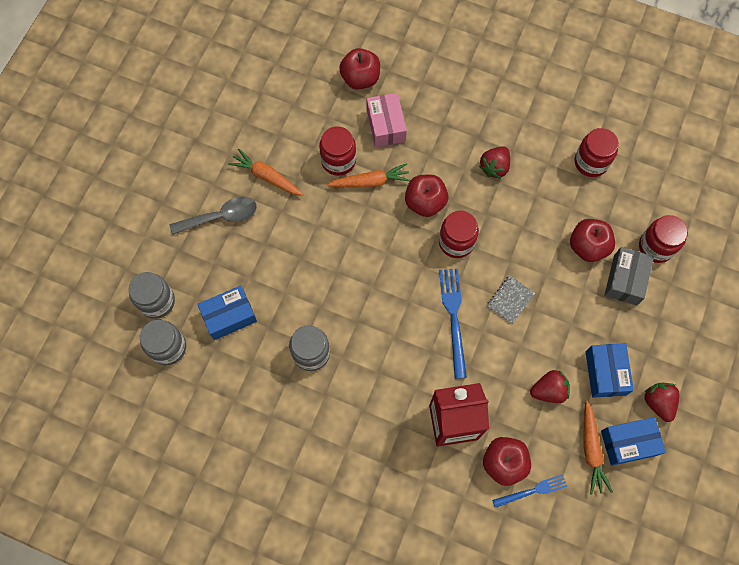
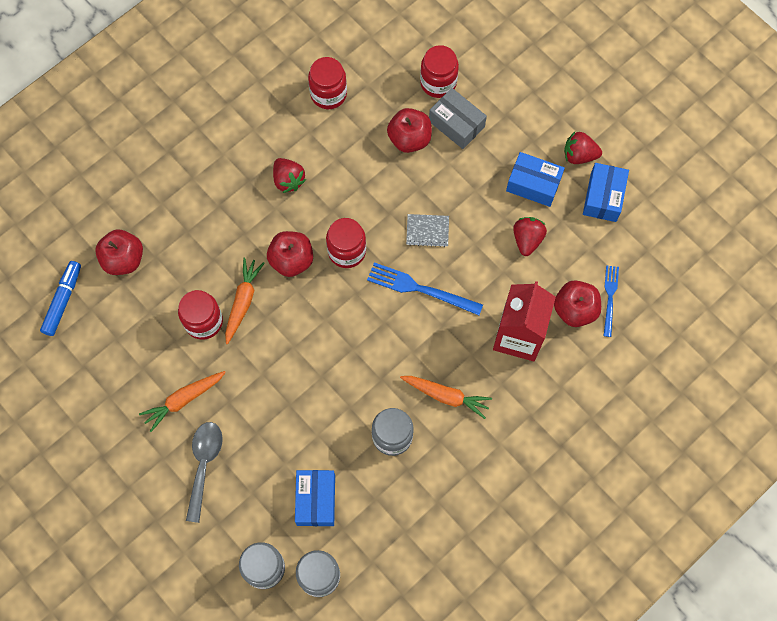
camera: 65 degrees left, 0 degrees up
(305, 53) = (63, 300): none -> blue marker
(385, 125) = (189, 259): pink box -> none
(510, 300) = (427, 231): grey notebook -> grey notebook turned 60 degrees counterclockwise
(591, 450) = (596, 231): orange carrot -> orange carrot (446, 396)

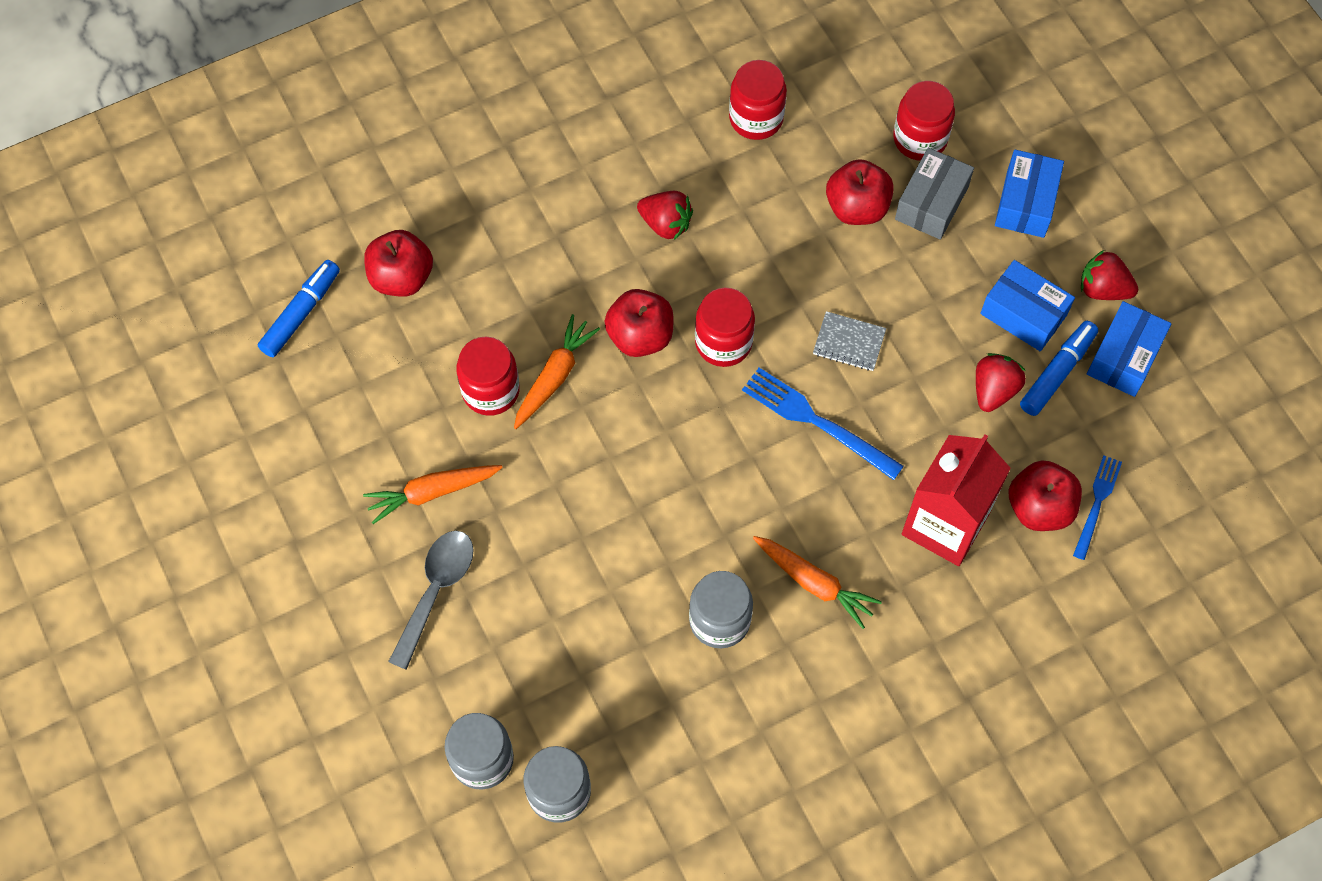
camera: 15 degrees right, 5 degrees down
(288, 180) = (666, 224): red strawberry -> red strawberry turned 45 degrees counterclockwise
(316, 500) = (583, 682): blue box -> blue box (1025, 203)
(456, 124) = (931, 203): grey box -> grey box turned 60 degrees clockwise
(564, 218) = (1057, 372): none -> blue marker

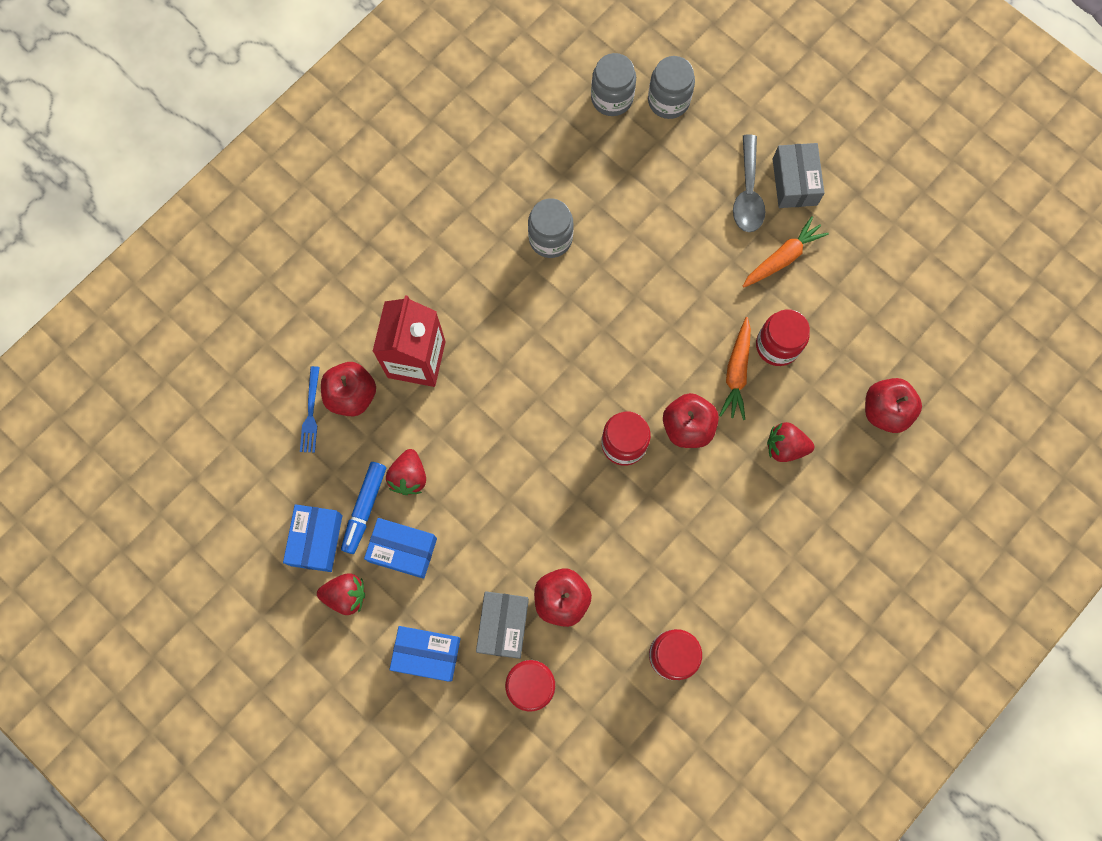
camera: 160 degrees right, 10 degrees up
(301, 313) = (943, 356): blue marker -> none
(368, 584) = (794, 182): none -> grey box
(666, 224) = (706, 529): red strawberry -> red strawberry (785, 446)
(814, 583) = (495, 286): orange carrot -> none
(817, 422) = (532, 405): blue fork -> none
(849, 342) = (530, 477): grey notebook -> none
(1025, 203) = (427, 654): blue box -> blue box turned 75 degrees counterclockwise

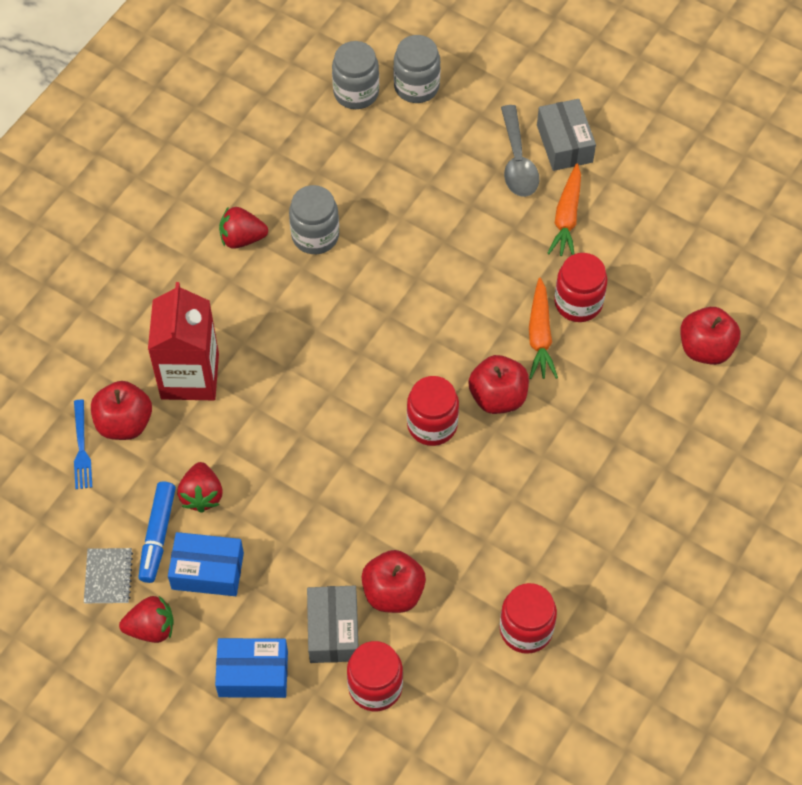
camera: 10 degrees left, 15 degrees down
(316, 540) = (108, 576): blue box -> grey notebook
(783, 258) = (566, 217): orange carrot -> orange carrot turned 150 degrees clockwise
(785, 446) = (606, 400): red strawberry -> red strawberry (242, 238)

